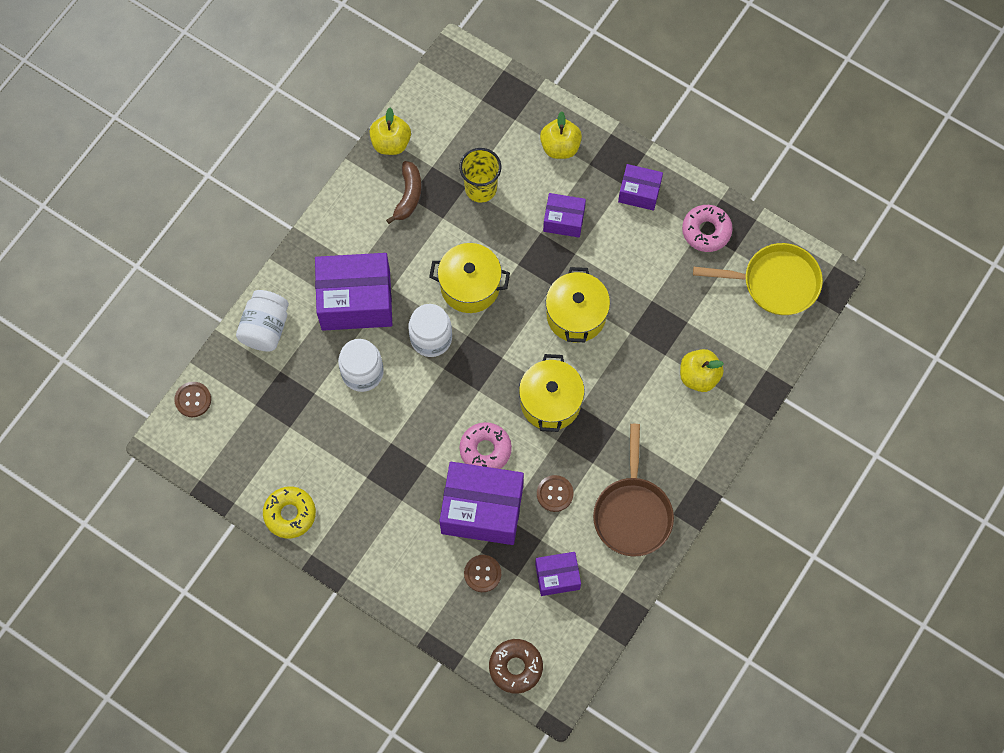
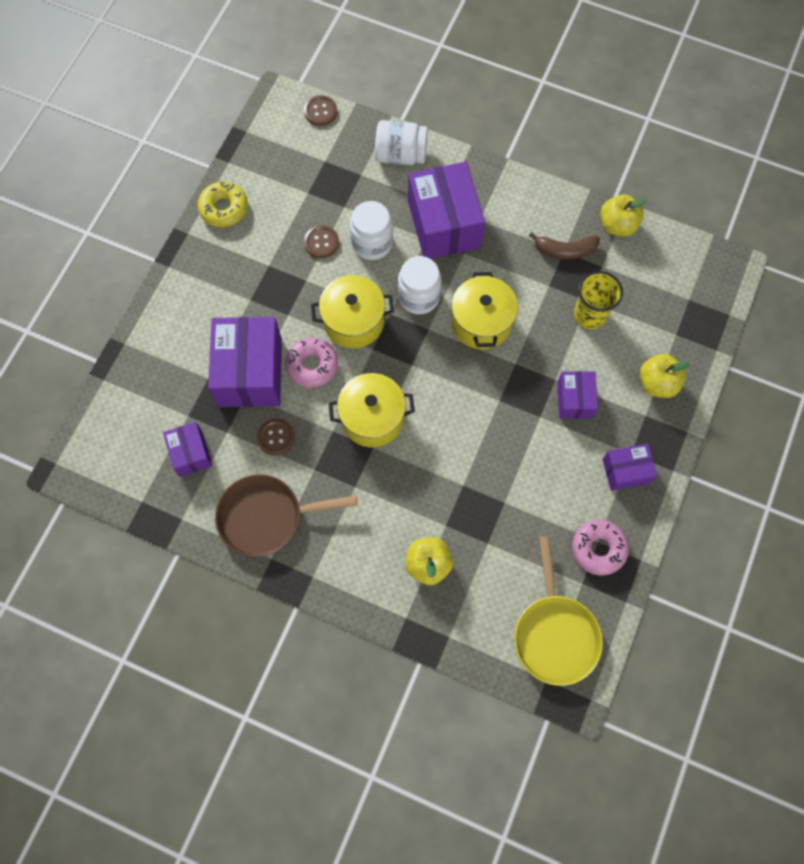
camera: 80 degrees right, 0 degrees up
(482, 574) = (186, 383): brown button -> brown button (321, 242)
(515, 667) = (96, 429): brown donut -> none
(576, 315) = (471, 428): yellow pot -> yellow pot (353, 322)
(639, 192) = (626, 471): purple box -> purple box turned 75 degrees clockwise

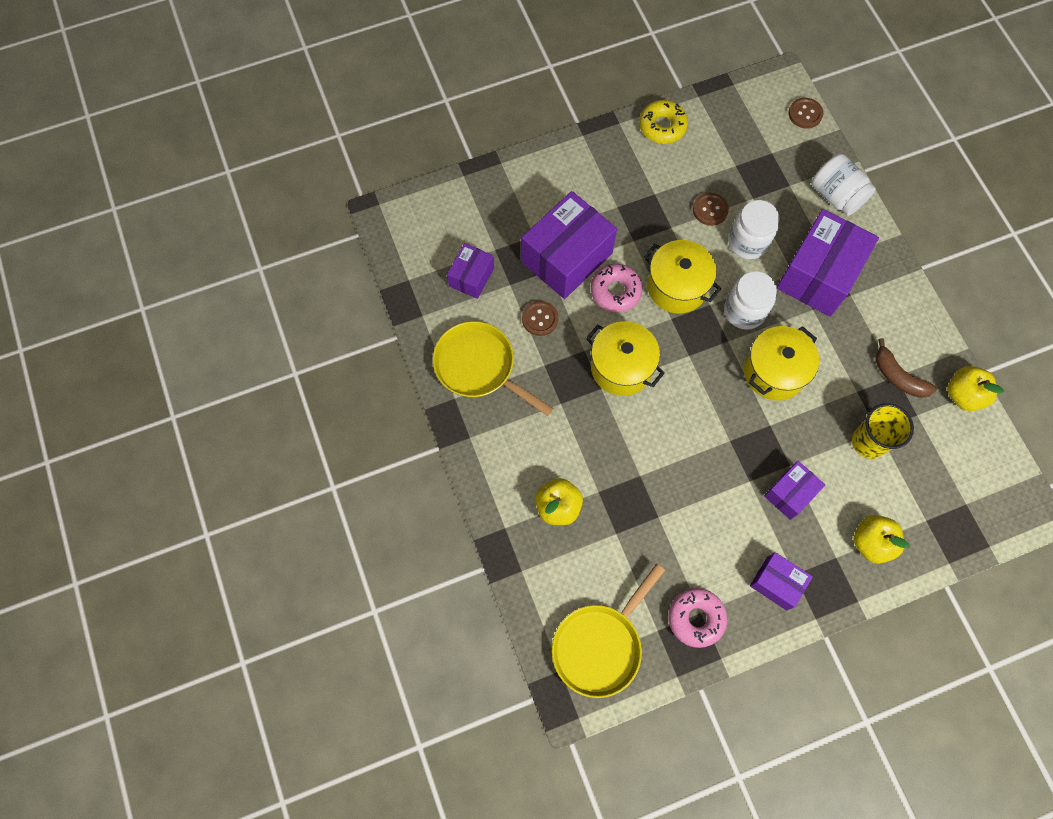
camera: 45 degrees right, 0 degrees up
(266, 517) = (479, 367): brown pan -> yellow pan

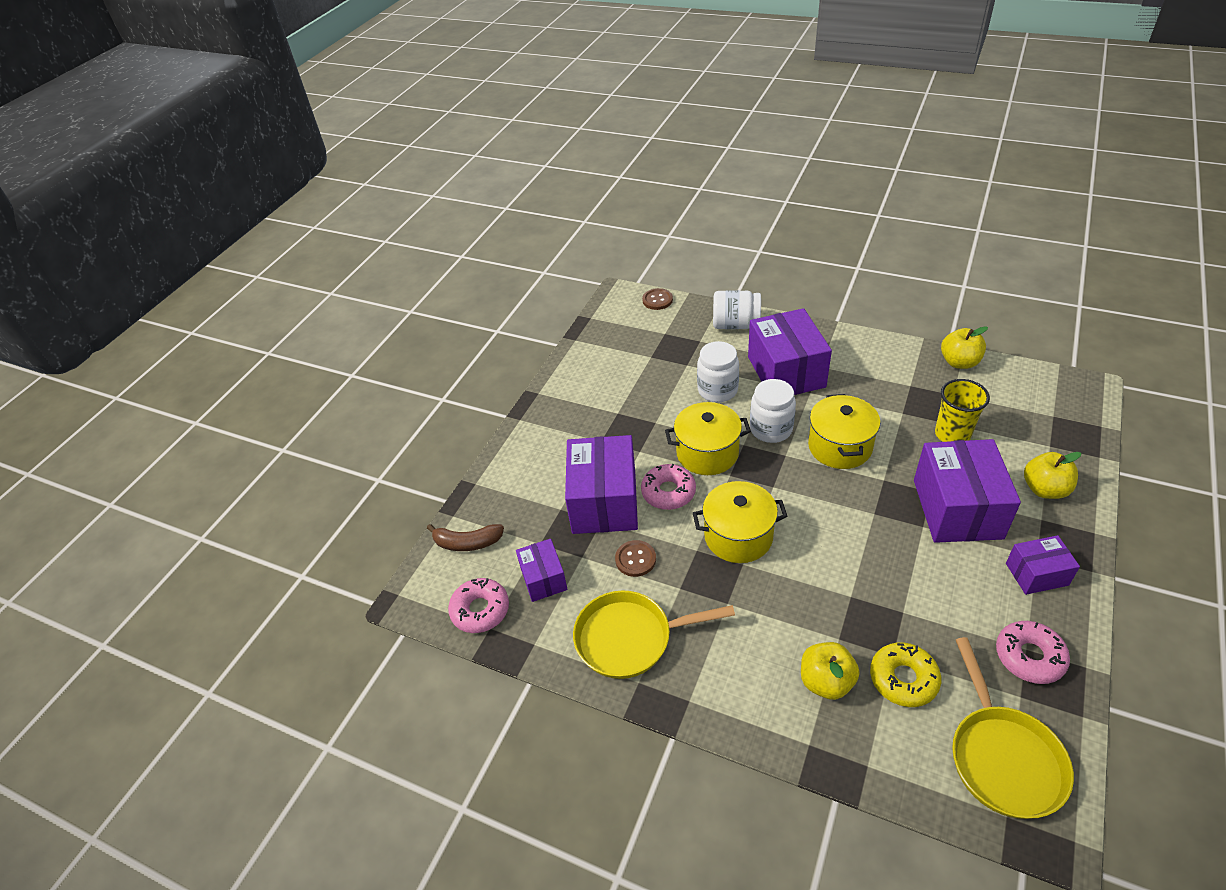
camera: 40 degrees left, 25 degrees down
(414, 262) = (480, 610): none -> pink donut
(662, 126) = (572, 373): yellow donut -> yellow donut (903, 679)
(710, 210) = (668, 392): brown button -> none
(790, 493) = (957, 509): purple box -> purple box, size x1.87
(898, 377) = (912, 384): brown banana -> brown banana (467, 543)

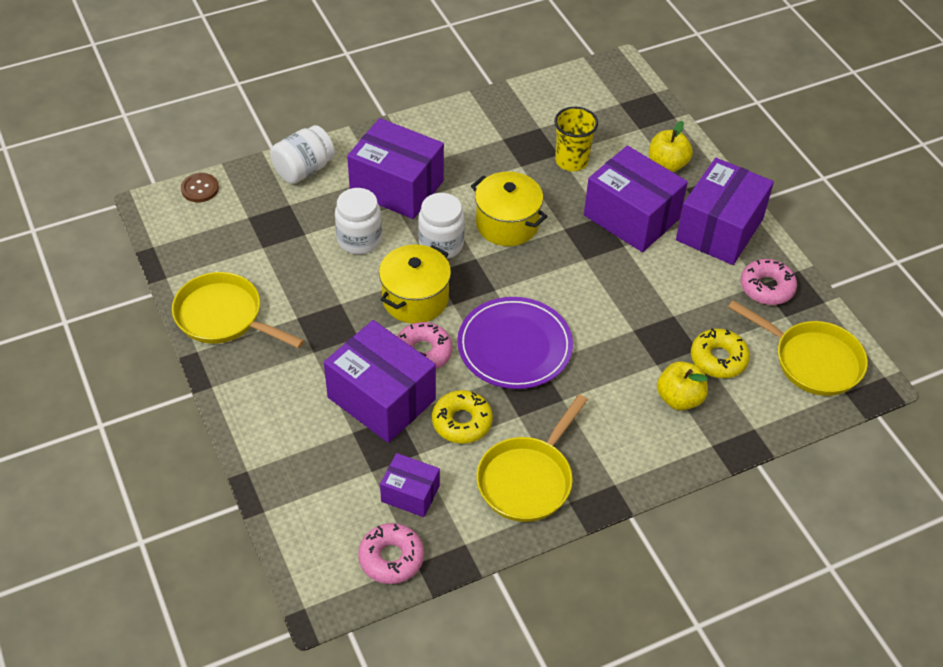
camera: 55 degrees left, 5 degrees up
(467, 543) = (309, 520): brown banana -> none
(577, 383) = (224, 317): none -> yellow pan
(635, 559) = (462, 422): brown button -> yellow donut
(738, 536) = (514, 346): yellow pot -> purple plate
(959, 362) = (516, 97): yellow apple -> none
(1036, 574) = (719, 229): purple box -> purple box, size x1.87

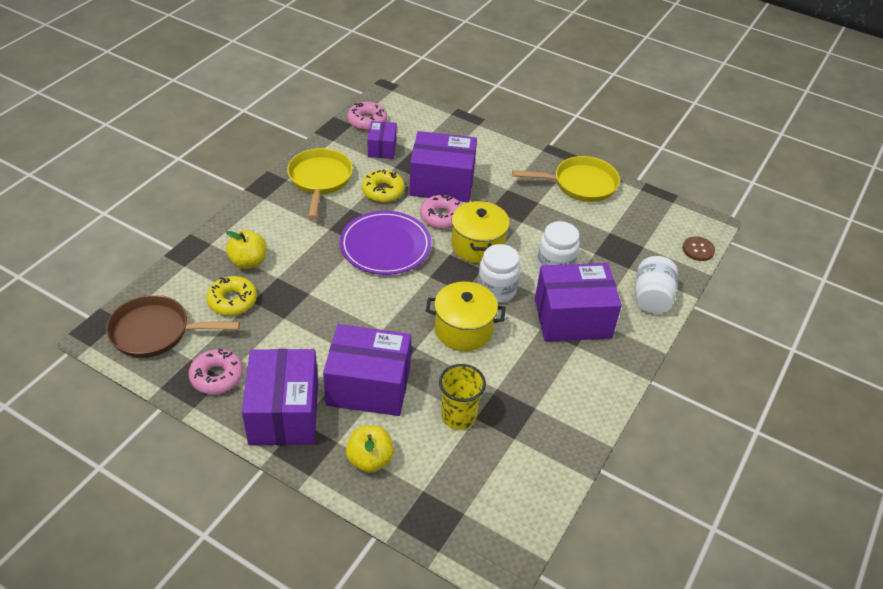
camera: 145 degrees right, 5 degrees down
(410, 493) = (382, 148): purple box -> purple box turned 75 degrees counterclockwise
(812, 361) = (156, 332): yellow pan -> brown pan

